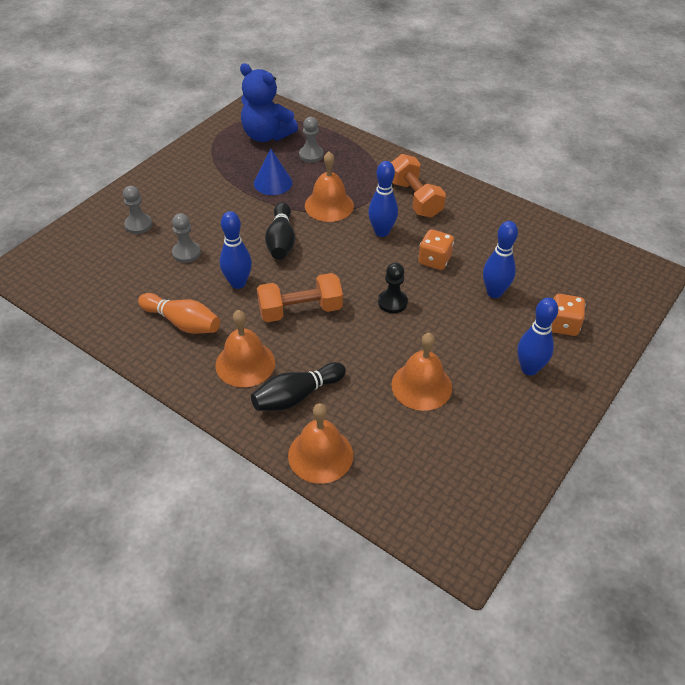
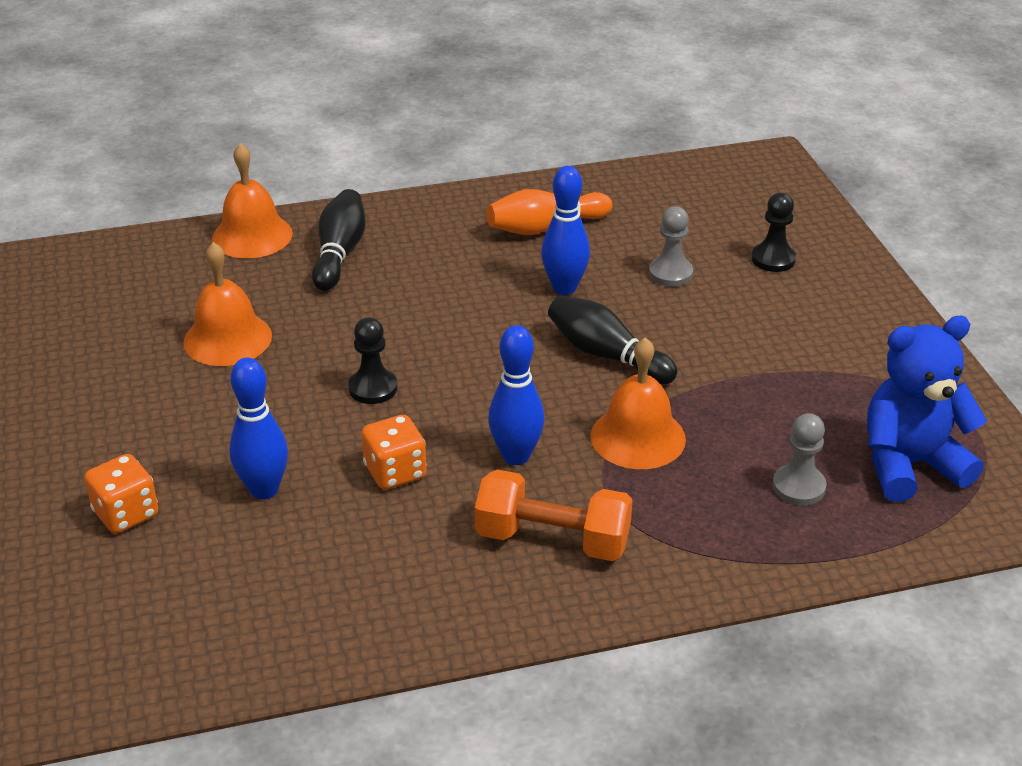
camera: 130 degrees right, 10 degrees down
(138, 225) = (773, 259): grey pawn -> black pawn
(245, 363) = (429, 242): orange bell -> none
(273, 182) = (757, 409): blue cone -> none
(300, 310) = (457, 311): orange dumbbell -> none
(529, 369) = (121, 434): blue bowling pin -> none

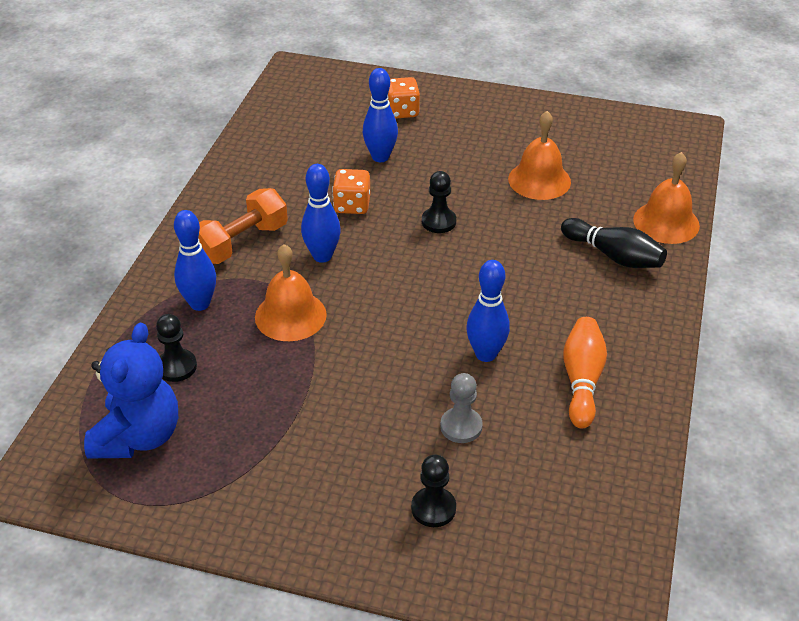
camera: 120 degrees right, 5 degrees up
(606, 355) = (386, 340): black bowling pin -> none
(691, 520) = (200, 303): none -> blue bowling pin
(798, 487) = (176, 367): grey pawn -> black pawn

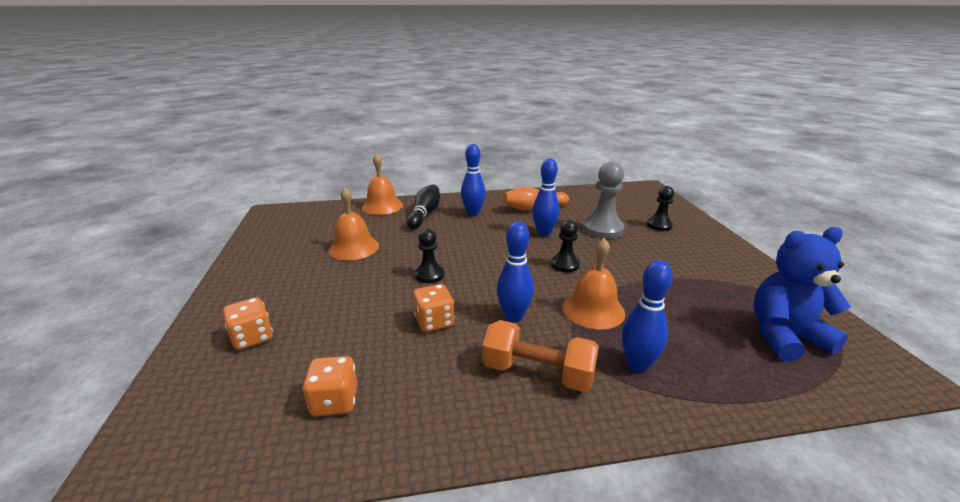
camera: 115 degrees left, 15 degrees down
(176, 367) = (710, 347): black pawn -> black pawn (565, 265)
(296, 142) = (335, 402): none -> orange dice
(380, 157) = (347, 328): blue bowling pin -> blue bowling pin (473, 213)
(461, 426) = (603, 229): grey pawn -> grey pawn, size x1.63

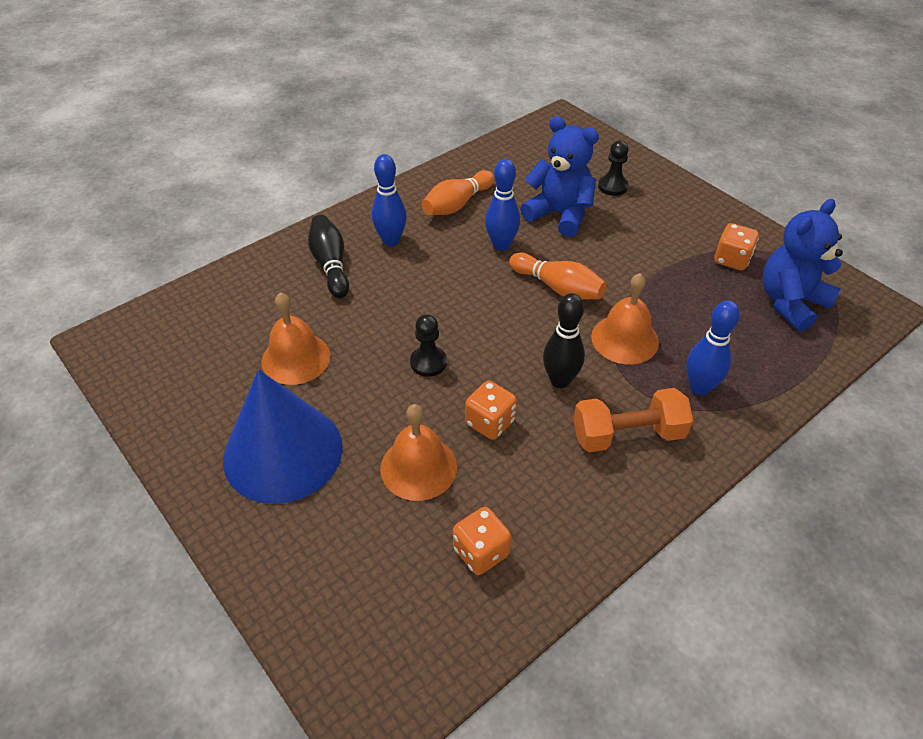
camera: 30 degrees left, 20 degrees up
(252, 338) = (319, 531): orange dice -> orange dice (731, 260)
(288, 288) = (283, 452): none -> blue cone
(382, 206) = (256, 270): orange bell -> orange bell (418, 467)
(514, 316) = (560, 380): blue bowling pin -> black bowling pin
(565, 265) = (558, 288): black pawn -> orange bowling pin
(603, 229) = (559, 214): grey pawn -> blue teddy bear

